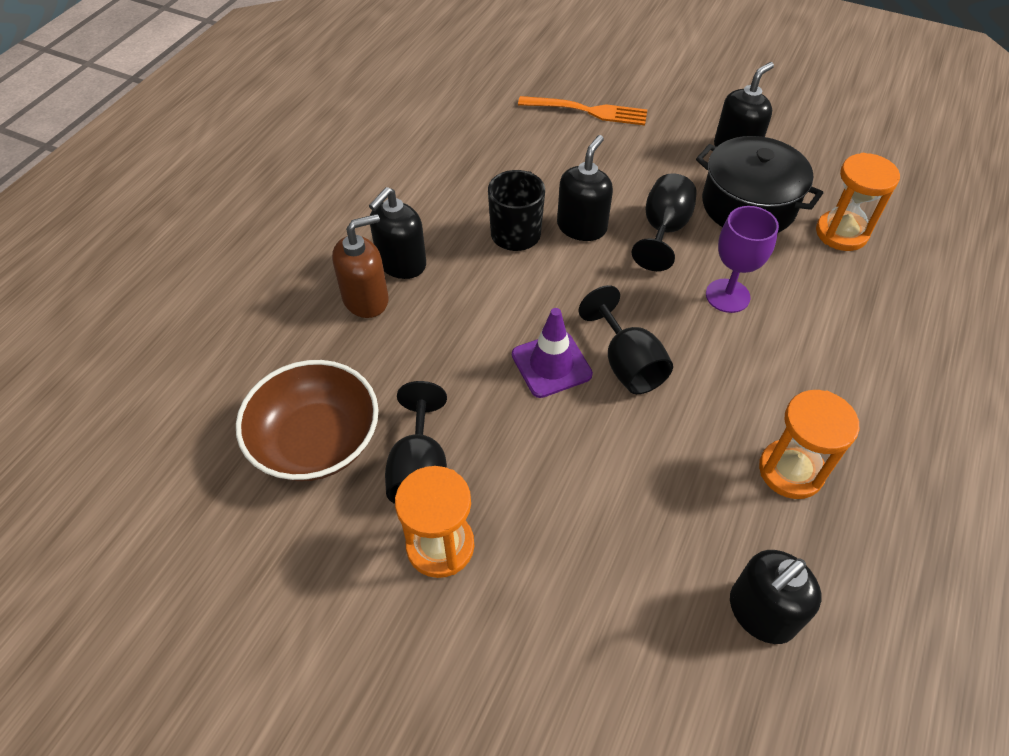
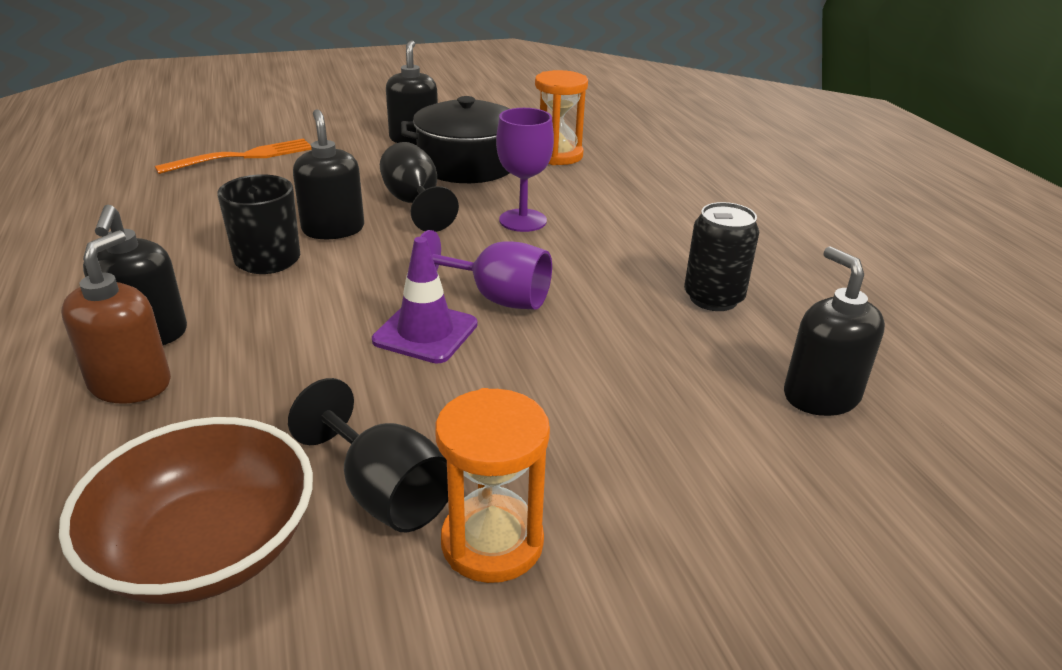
camera: 45 degrees left, 20 degrees down
(627, 364) = (497, 298): black goblet -> purple goblet
(761, 612) = (820, 396): black soap dispenser -> black soap dispenser turned 150 degrees clockwise
(790, 471) = (713, 298): orange hourglass -> black can

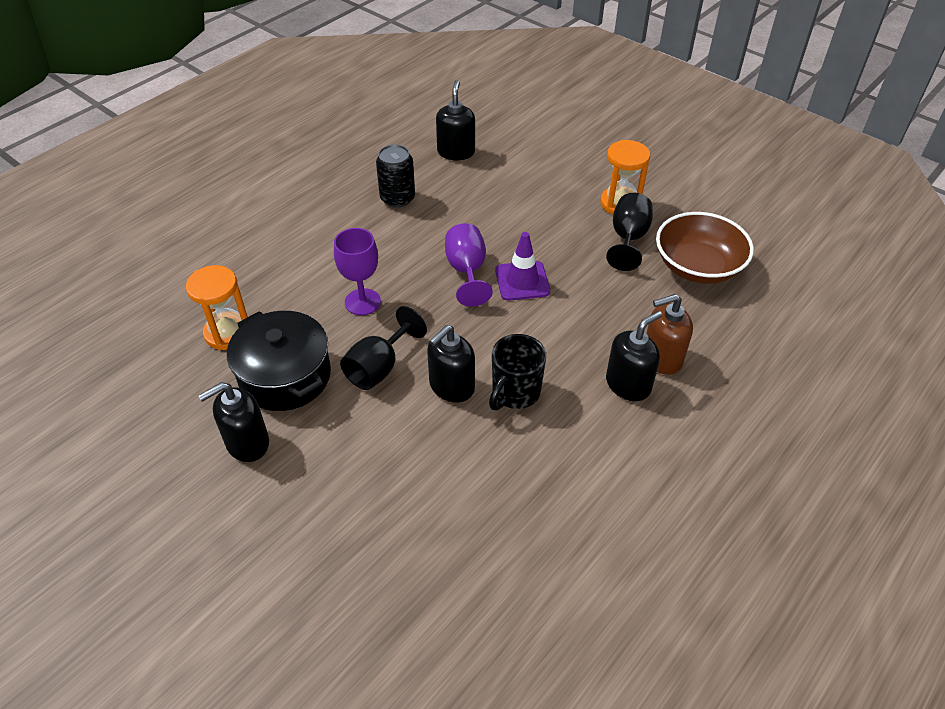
camera: 120 degrees left, 15 degrees up
(243, 157) = (375, 541): orange fork -> none
(820, 396) = (456, 152): black soap dispenser -> black soap dispenser turned 150 degrees clockwise

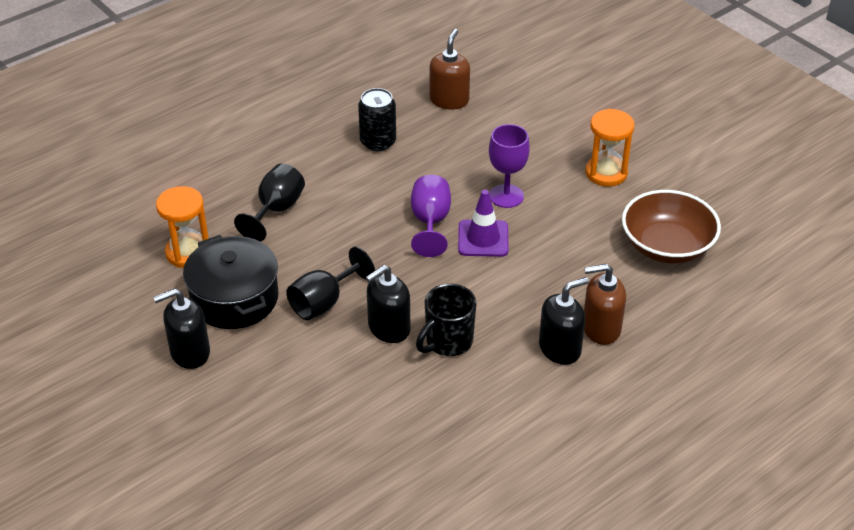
camera: 10 degrees right, 5 degrees down
(362, 302) = (321, 239): purple goblet -> purple goblet (506, 196)
(456, 152) = (449, 100): black soap dispenser -> brown soap dispenser
(628, 238) = (603, 210): black goblet -> black goblet (276, 210)

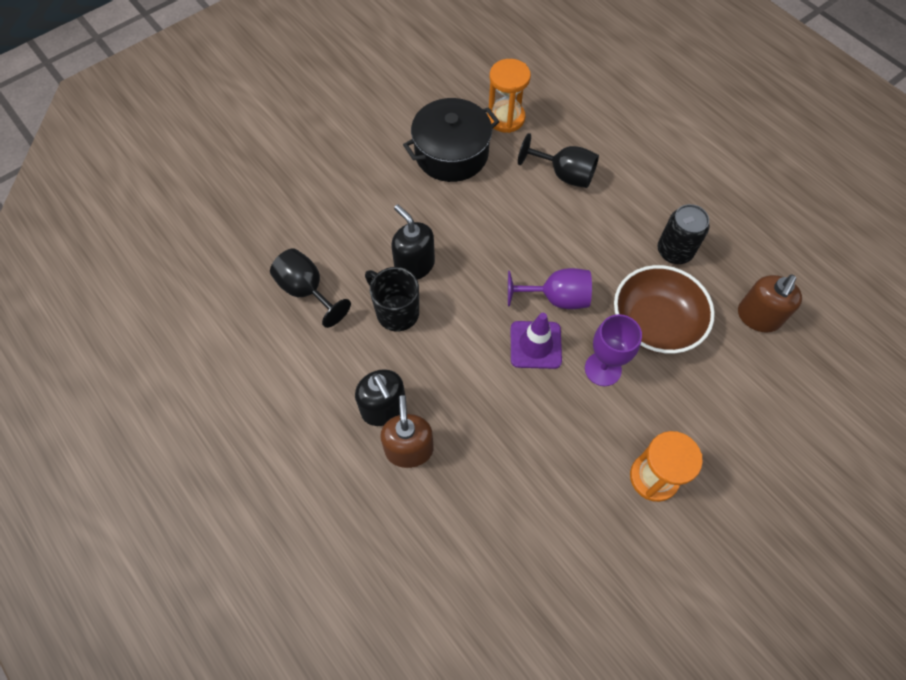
camera: 90 degrees right, 20 degrees up
(189, 352) = (392, 130): black soap dispenser -> none
(324, 302) = (447, 216): black goblet -> black goblet (307, 291)
(449, 100) = (758, 317): brown soap dispenser -> brown soap dispenser turned 105 degrees clockwise
(667, 246) = (534, 533): brown bowl -> brown bowl (655, 323)

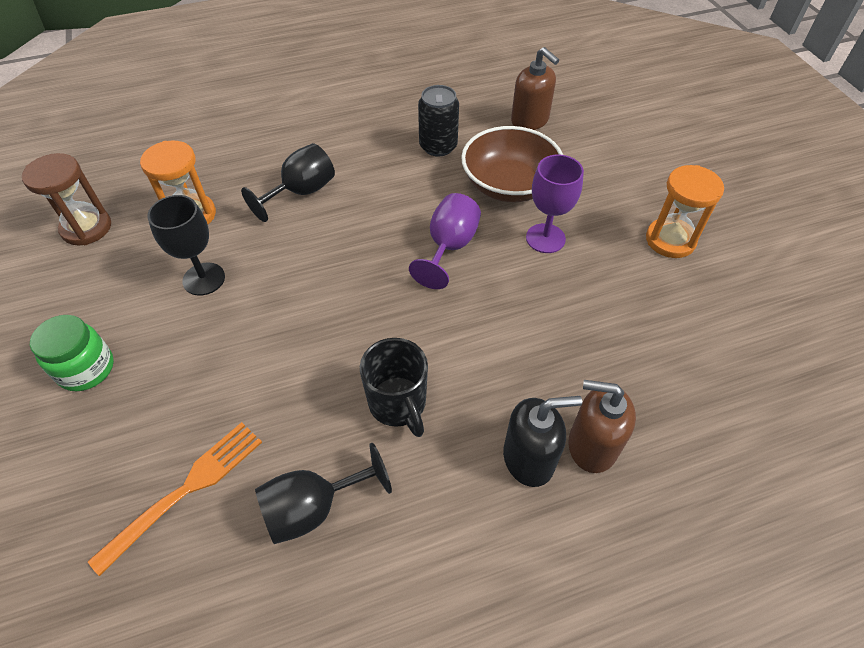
camera: 70 degrees left, 10 degrees down
(297, 220) = (186, 490): none -> orange fork
(356, 129) = (86, 369): none -> green jar
(396, 312) = (398, 404): black mug -> black mug turned 90 degrees counterclockwise
(414, 265) = (341, 365): black soap dispenser -> none
(451, 154) = (204, 279): black pot -> black goblet
(464, 67) = (86, 228): none -> brown hourglass
(535, 345) = (498, 282): purple traffic cone -> none

